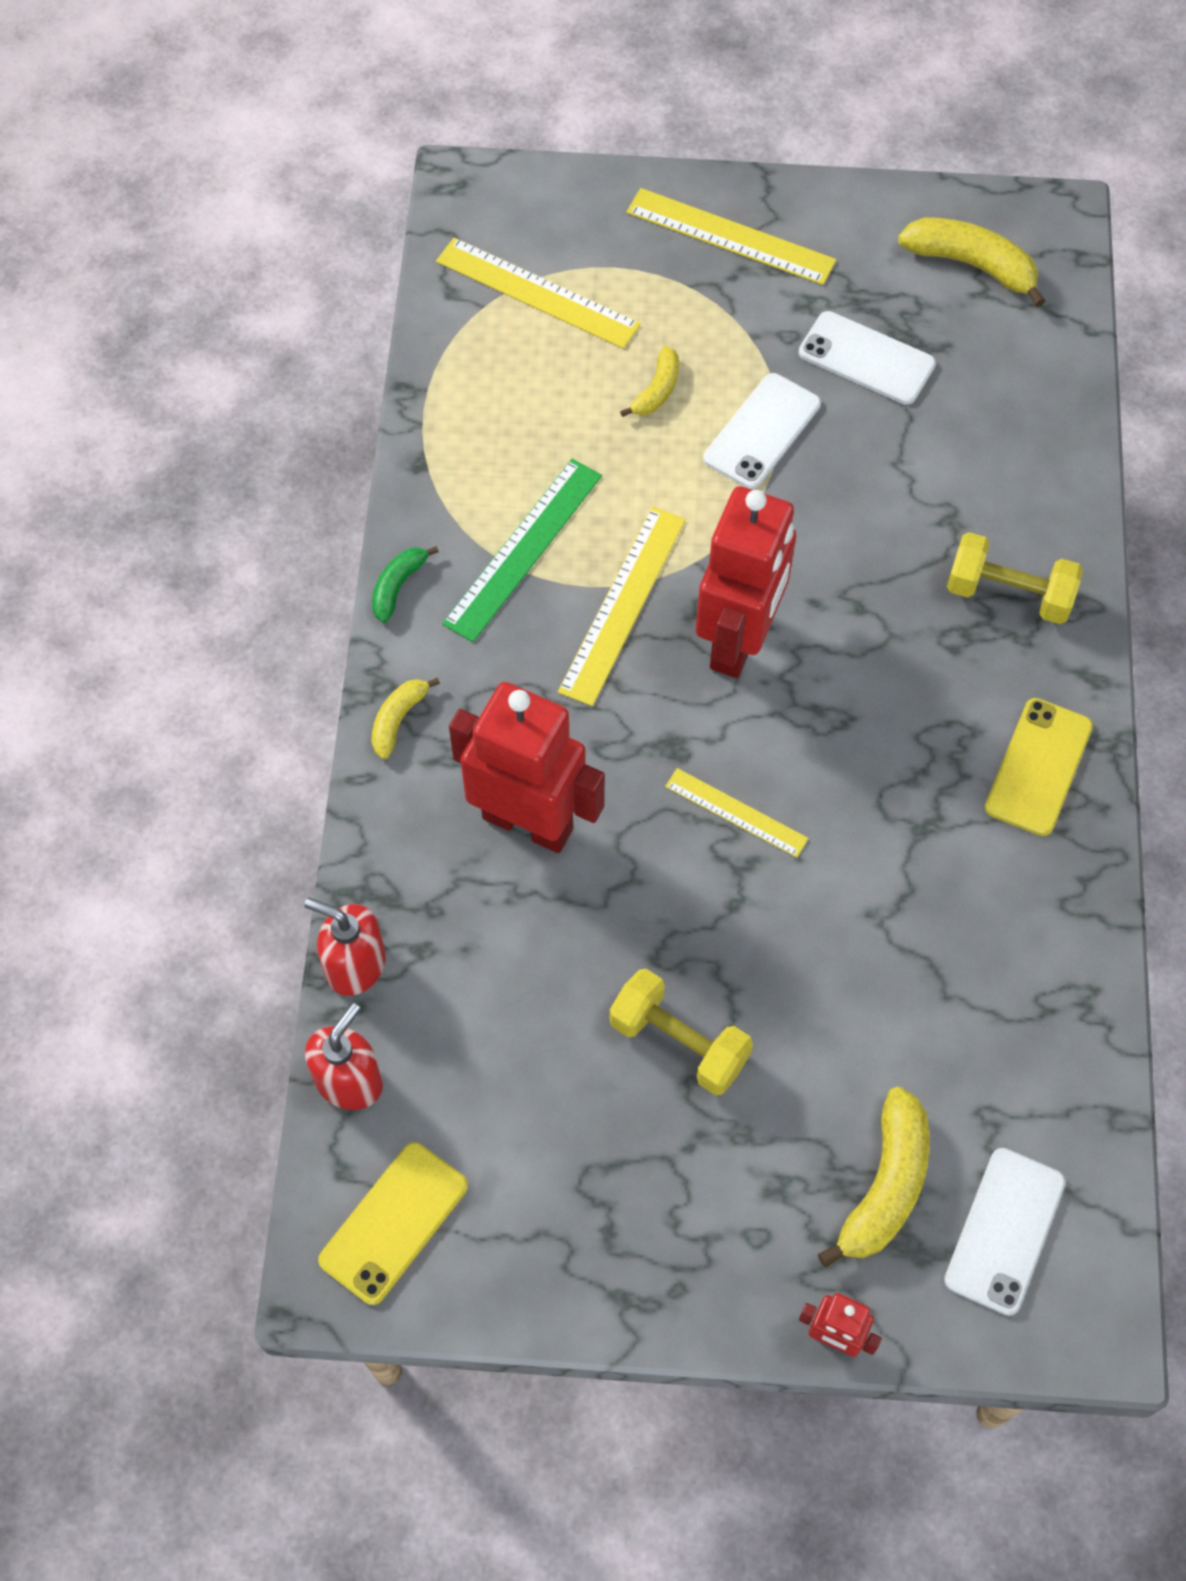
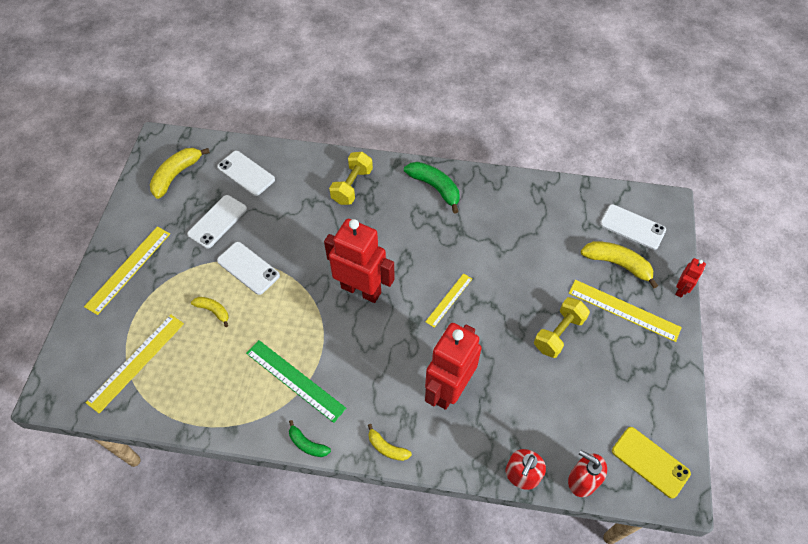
camera: 85 degrees left, 5 degrees down
(623, 604) = (334, 337): yellow ruler -> yellow ruler (624, 310)
(1002, 387) = (246, 173): none -> white phone
(1038, 767) = (435, 188): yellow phone -> green banana

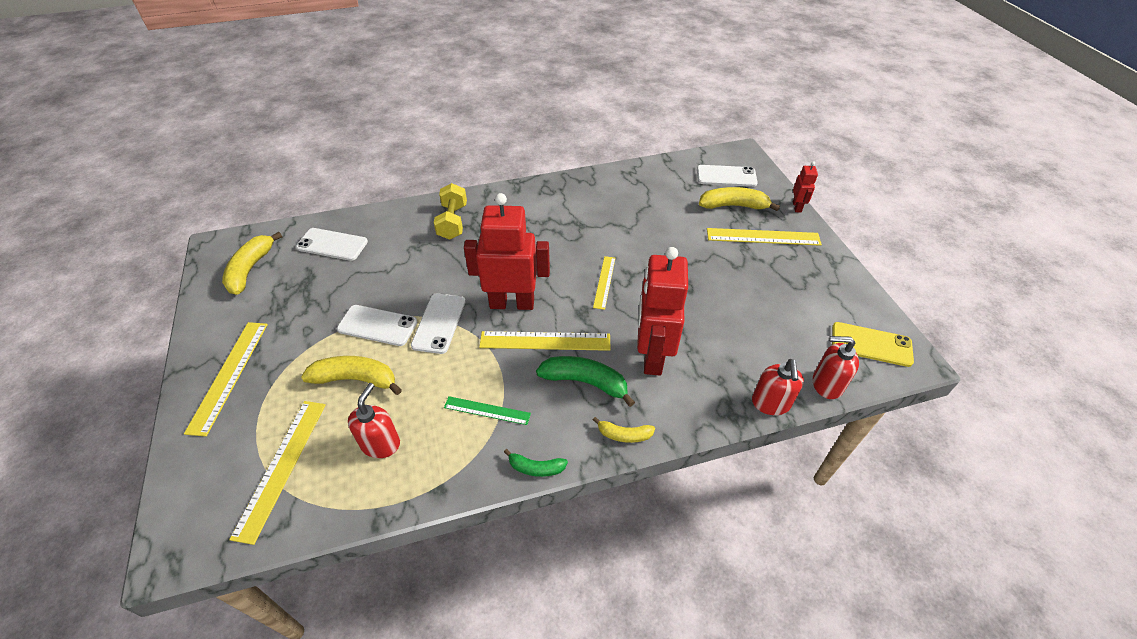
camera: 25 degrees left, 10 degrees down
(208, 374) = (380, 444): none -> red soap dispenser
(213, 311) = (356, 379): yellow banana -> yellow banana, size x1.73
(217, 221) = (320, 295): white phone -> white phone (439, 323)
(295, 380) = (487, 410): green ruler -> green ruler, size x0.61
(369, 337) = (545, 341): none -> yellow ruler
(435, 188) = (535, 199): green banana -> green banana (585, 382)
(558, 333) = (721, 273): yellow dumbbell -> none

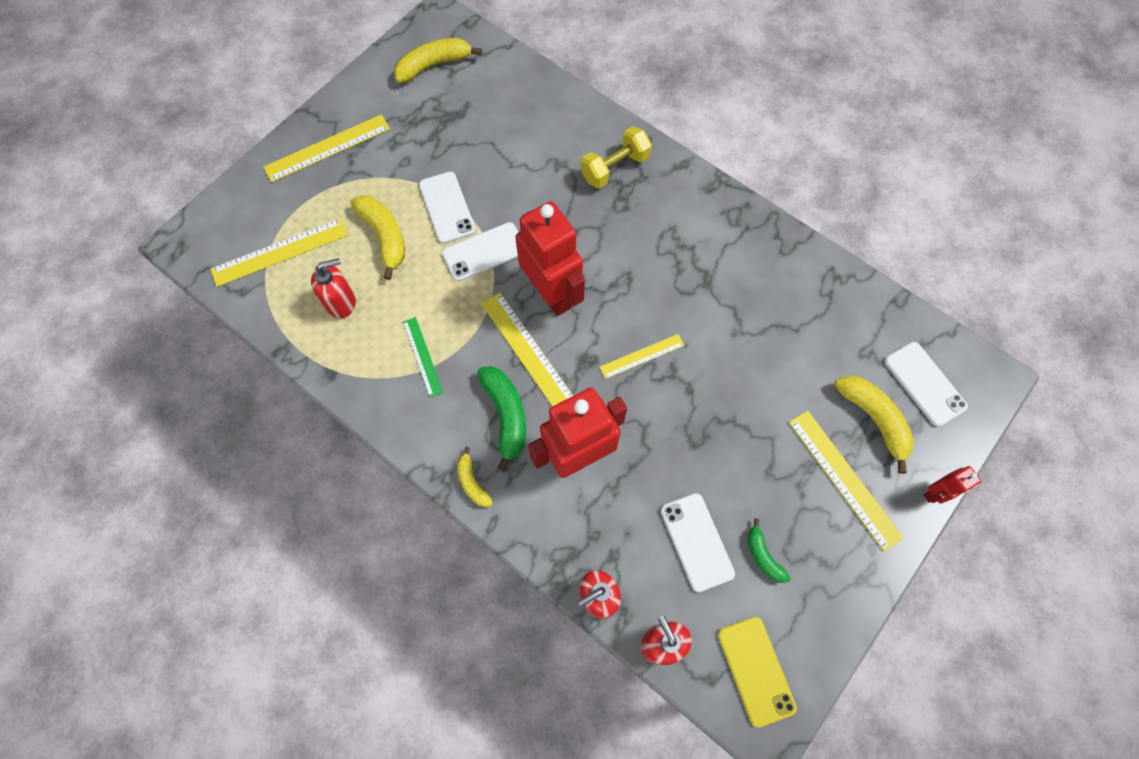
camera: 55 degrees right, 20 degrees up
(332, 244) = (507, 97): white phone -> white phone (696, 542)
(536, 468) = (394, 431): green banana -> green banana (763, 556)

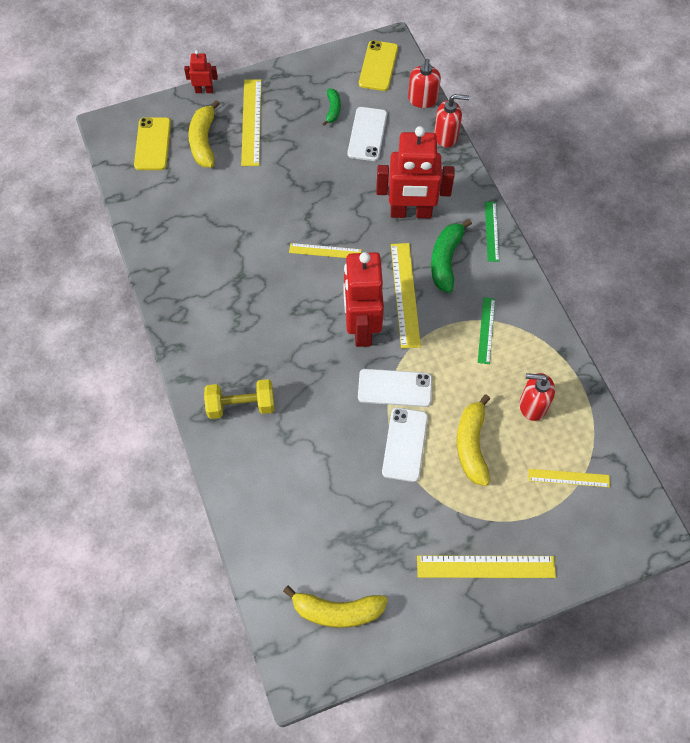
camera: 150 degrees left, 5 degrees down
(280, 252) = (568, 478): yellow ruler -> yellow ruler, size x0.61
(472, 482) = (491, 231): yellow banana -> green ruler
(924, 384) = (152, 144): white phone -> yellow phone

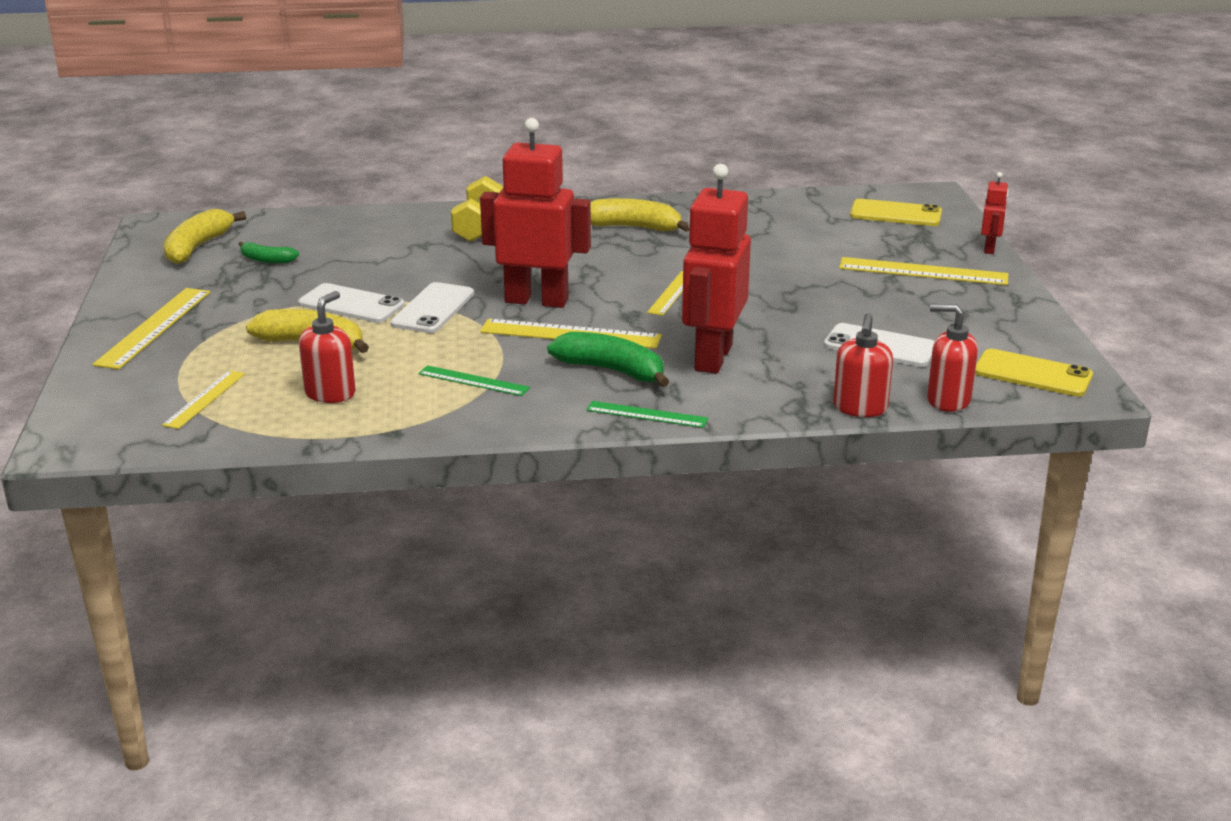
camera: 105 degrees right, 35 degrees down
(204, 141) = (893, 241): yellow banana -> yellow banana (634, 227)
(333, 110) = (937, 327): green banana -> green banana (266, 260)

